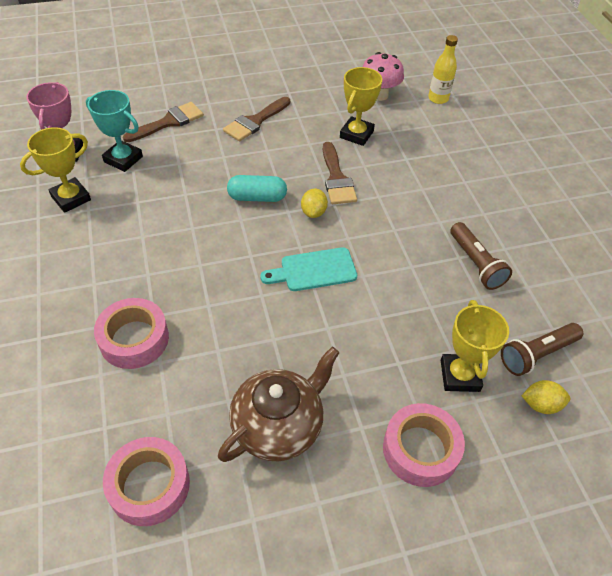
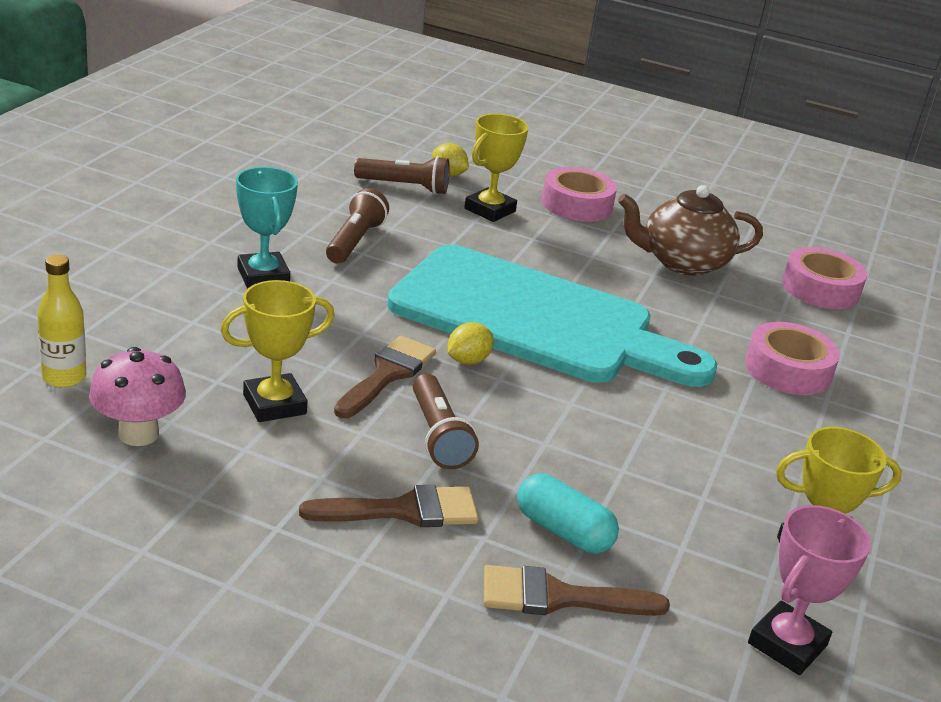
camera: 145 degrees left, 20 degrees down
(123, 159) = (689, 573): turquoise trophy -> turquoise trophy (263, 276)
(257, 197) = (522, 412): turquoise capsule -> turquoise capsule (563, 531)
(279, 160) = (438, 436): none -> brown flashlight
(314, 270) = (534, 320): turquoise cutting board -> turquoise cutting board, size x2.50

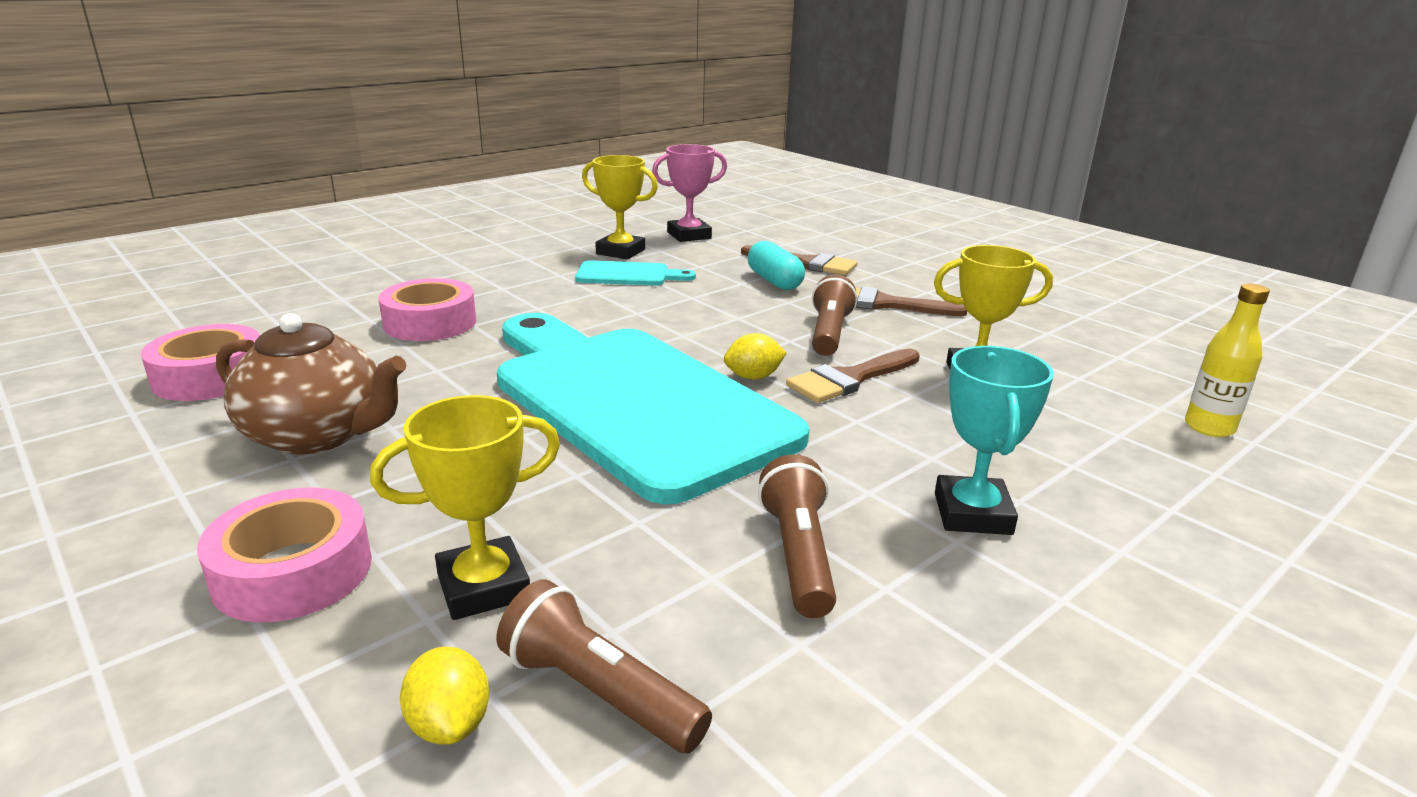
camera: 150 degrees left, 5 degrees down
(138, 434) = (1108, 373): pink mushroom -> none
(355, 241) = (798, 555): brown flashlight -> brown flashlight turned 135 degrees clockwise
(733, 498) = (628, 275): none -> turquoise cutting board

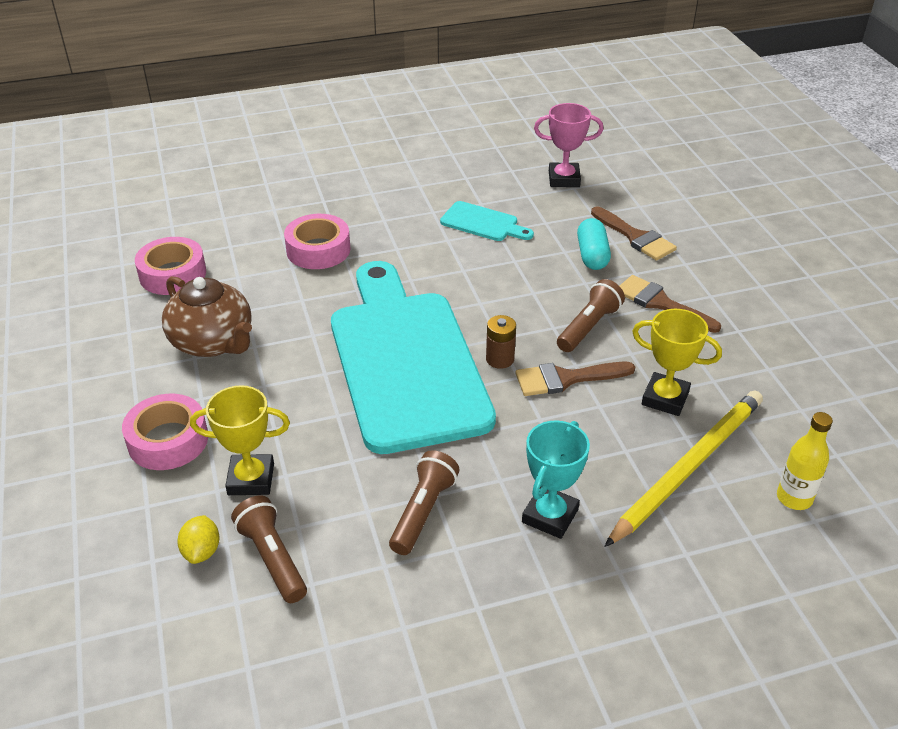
camera: 25 degrees right, 15 degrees up
(620, 252) = (495, 191): yellow trophy -> none
(753, 377) = (500, 359): yellow lemon -> brown battery
(1072, 427) = (688, 467): none -> yellow pencil

